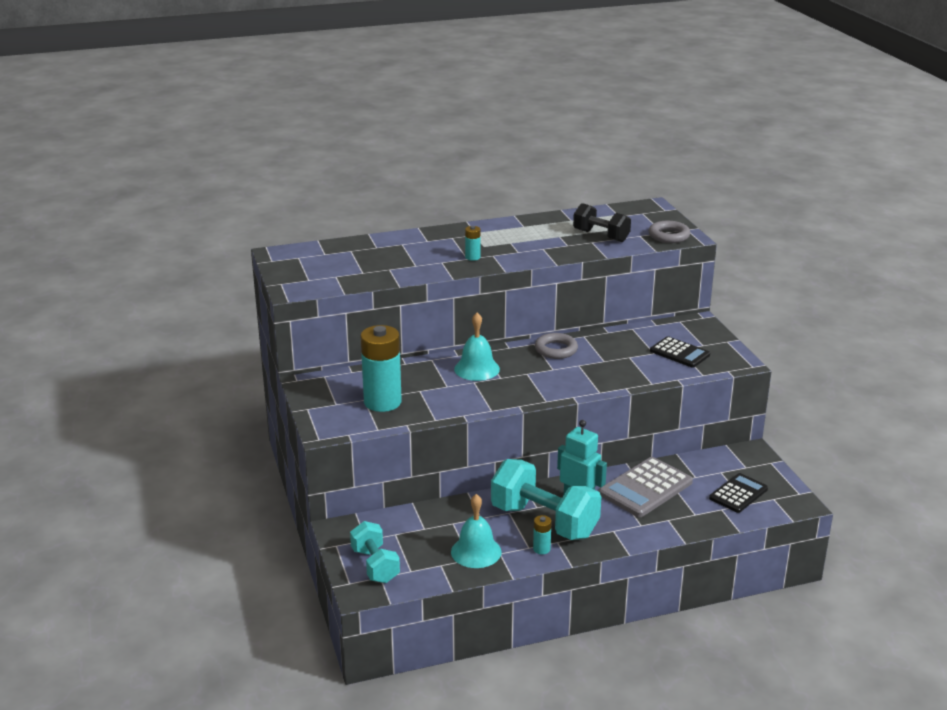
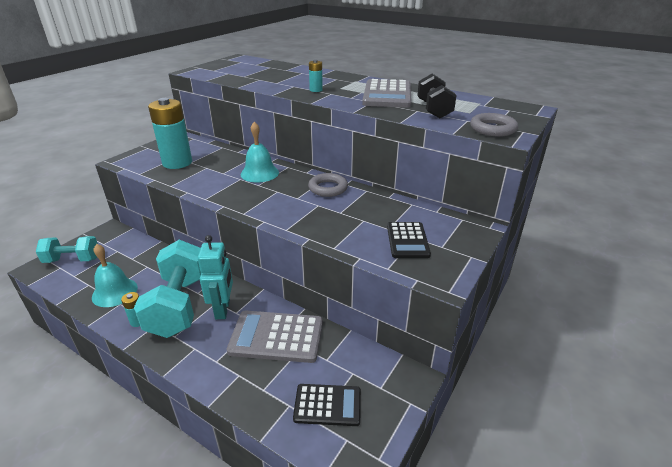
camera: 50 degrees right, 5 degrees up
(375, 565) = (72, 260): turquoise dumbbell -> turquoise dumbbell turned 60 degrees clockwise
(536, 236) = (387, 95): none -> grey calculator

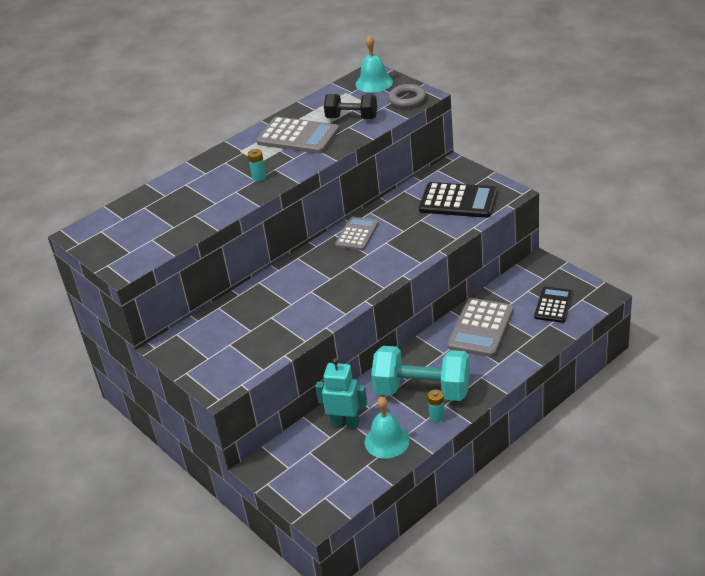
camera: 70 degrees left, 5 degrees up
(72, 260) = (313, 488): turquoise dumbbell -> none
(177, 163) = (247, 341): turquoise battery -> none
(223, 309) = (437, 361): turquoise robot -> turquoise robot (345, 423)
(259, 173) = (304, 277): turquoise bell -> turquoise bell (374, 83)
(328, 188) = (357, 234): grey ring -> grey calculator
(407, 240) = (458, 201): black calculator -> black calculator, size x1.56

